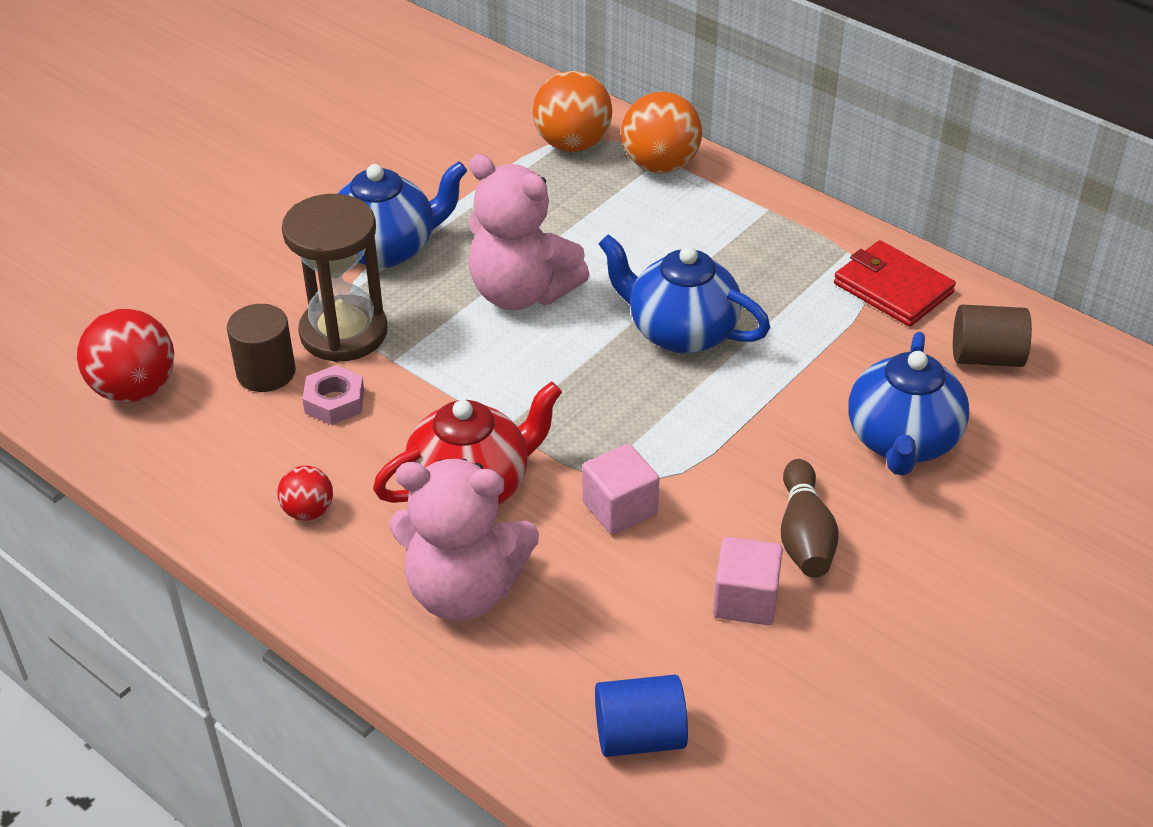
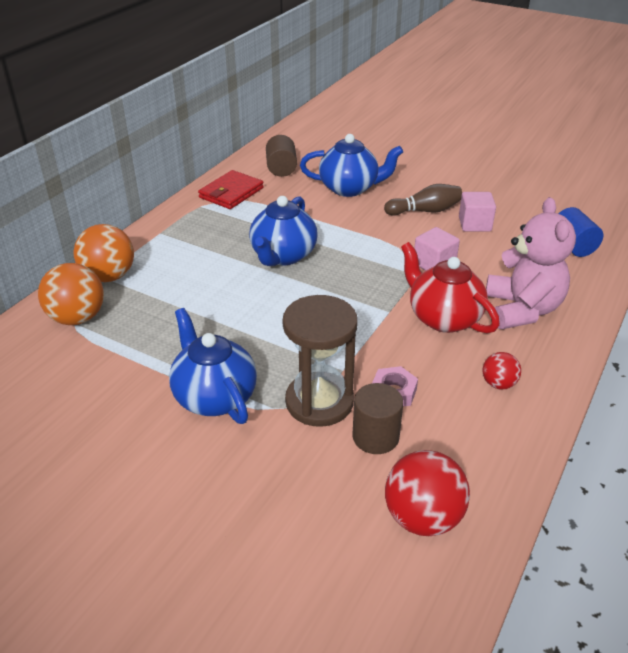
camera: 100 degrees left, 5 degrees down
(521, 292) = (257, 321): pink teddy bear -> none

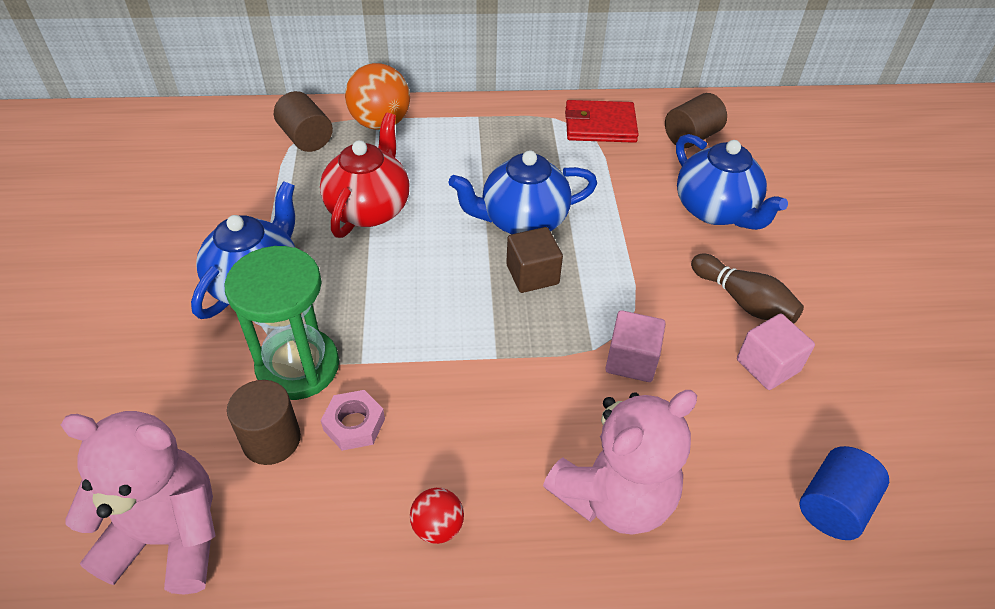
camera: 55 degrees right, 10 degrees up
(77, 318) = (306, 138): orange ball -> brown cylinder
(319, 402) = (298, 366): brown hourglass -> green hourglass
(334, 271) = (532, 274): none -> brown cube
(422, 517) = (169, 537): red ball -> pink teddy bear
(443, 318) = (526, 415): red teapot -> red teapot (369, 208)

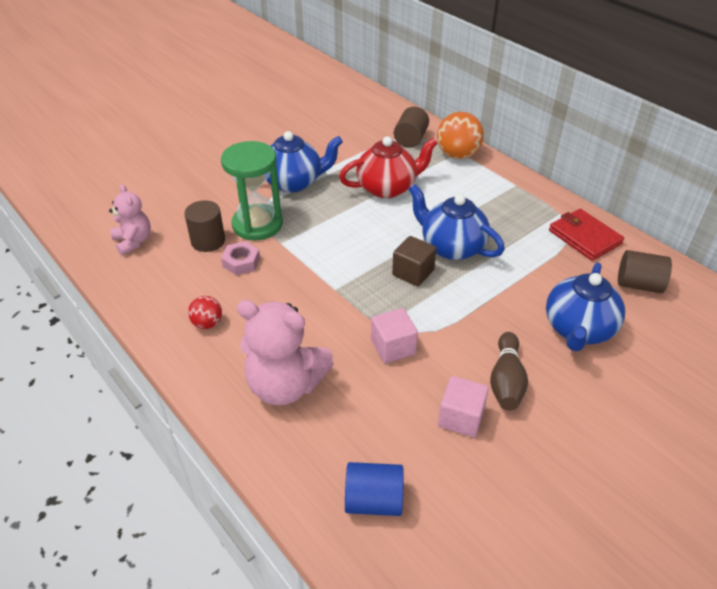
camera: 55 degrees right, 5 degrees down
(169, 537) = (133, 241): pink teddy bear -> pink teddy bear, size x0.60

